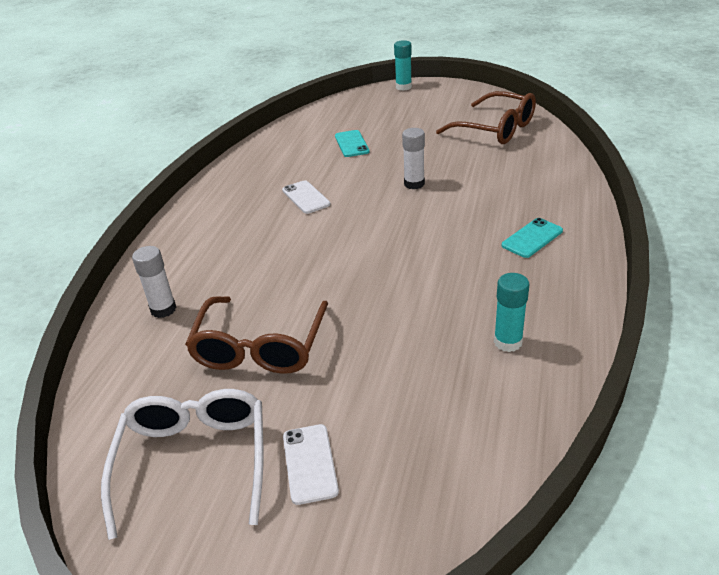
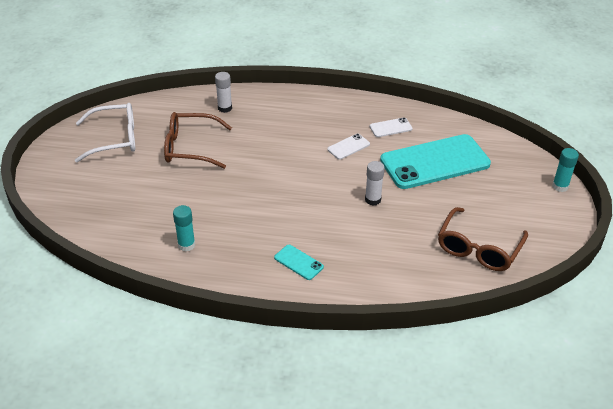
camera: 80 degrees right, 5 degrees up
(310, 463) = (107, 174): white phone -> white phone (390, 128)
(351, 144) = (435, 162): turquoise phone -> turquoise phone, size x2.44

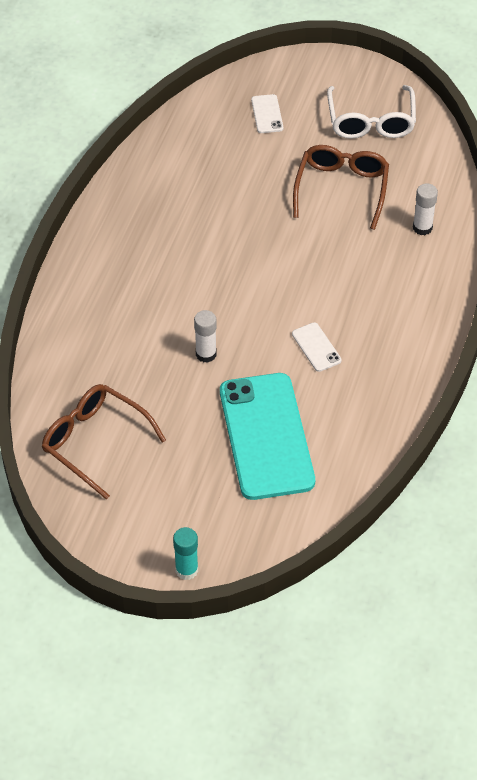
camera: 100 degrees right, 10 degrees up
(186, 245) = (169, 178): turquoise glue stick -> none
(298, 262) = (118, 269): turquoise phone -> none
(390, 128) = (351, 402): white phone -> white phone (267, 114)

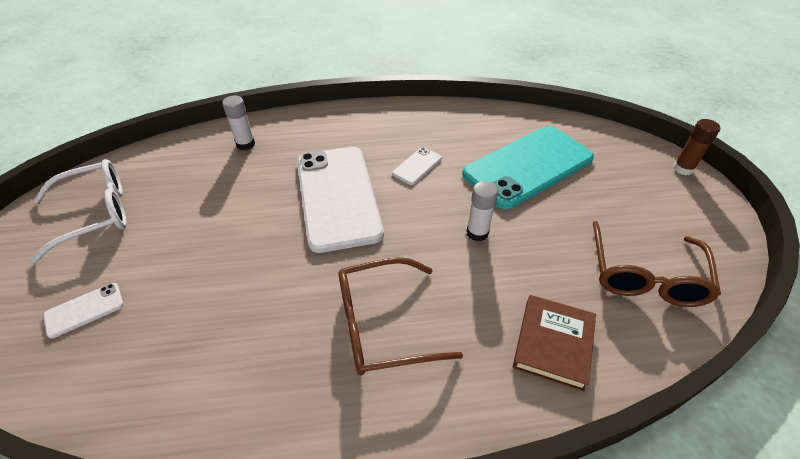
camera: 115 degrees left, 5 degrees down
(81, 349) = (553, 344): none -> brown book
(186, 570) = (683, 169): turquoise glue stick -> brown glue stick
(306, 275) = (338, 196): none -> white phone
(341, 189) = (209, 206): brown glasses -> brown glasses (382, 325)

